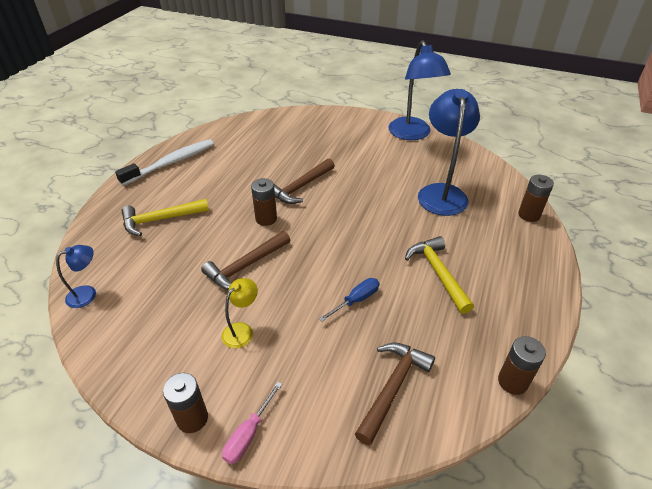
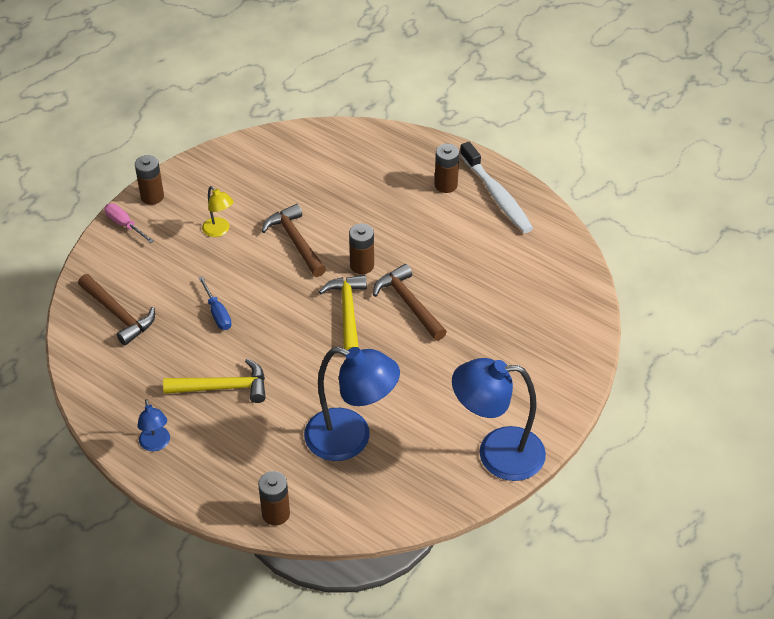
camera: 105 degrees right, 5 degrees up
(87, 294) = (304, 138): blue lamp -> blue lamp (156, 444)
(160, 219) = (391, 184): yellow hammer -> yellow hammer (347, 313)
(512, 381) = (82, 395): brown battery -> brown battery (446, 185)

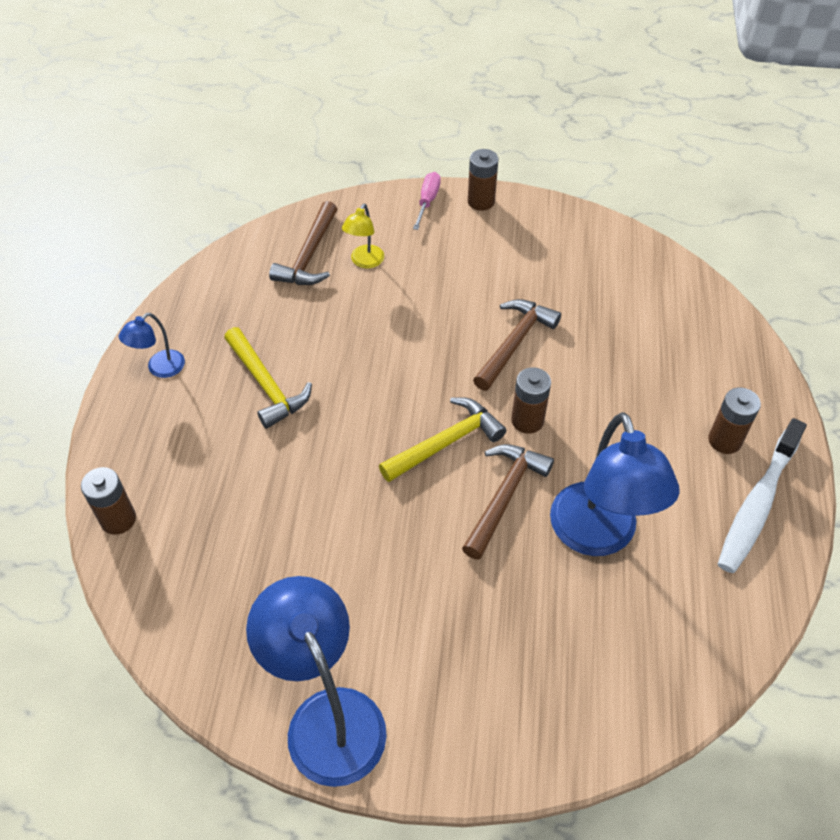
camera: 60 degrees right, 5 degrees up
(217, 313) = (364, 329): blue screwdriver -> none
(219, 231) = (477, 274): yellow lamp -> yellow lamp (364, 262)
(351, 439) = (261, 539): blue lamp -> blue lamp (598, 536)

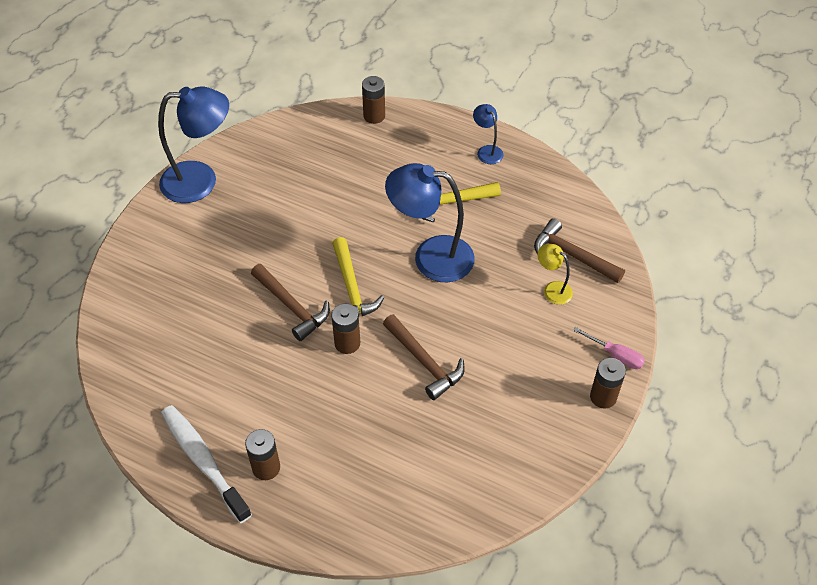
camera: 110 degrees right, 0 degrees up
(598, 536) = (234, 348): blue lamp -> blue lamp (431, 257)

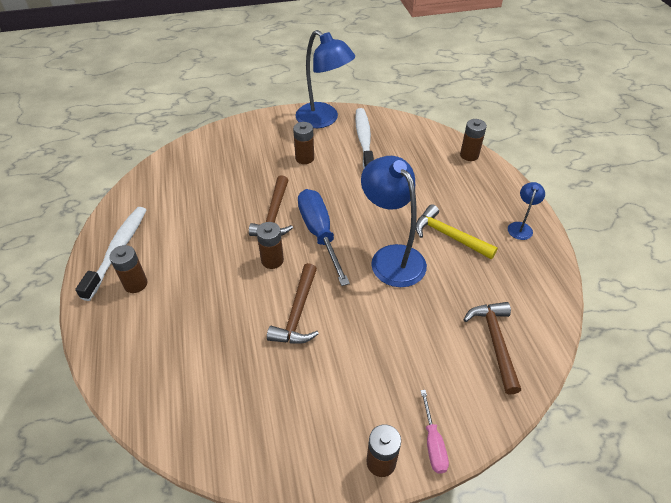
camera: 50 degrees right, 5 degrees down
(240, 233) = (304, 158): none -> brown battery
(268, 172) = (364, 140): none -> white toothbrush
(351, 288) = (319, 233): yellow hammer -> blue screwdriver
(552, 289) = (447, 350): yellow lamp -> none

